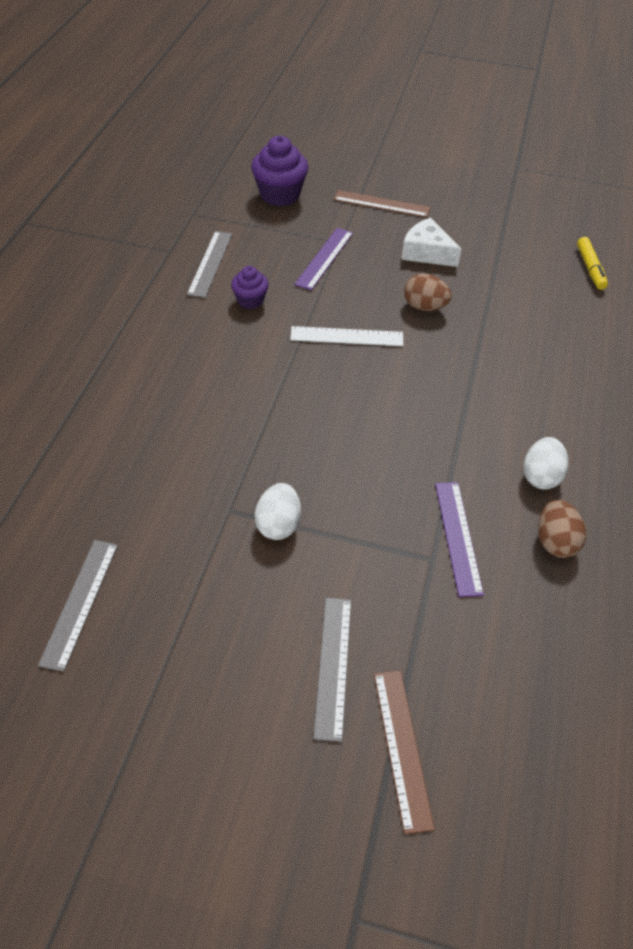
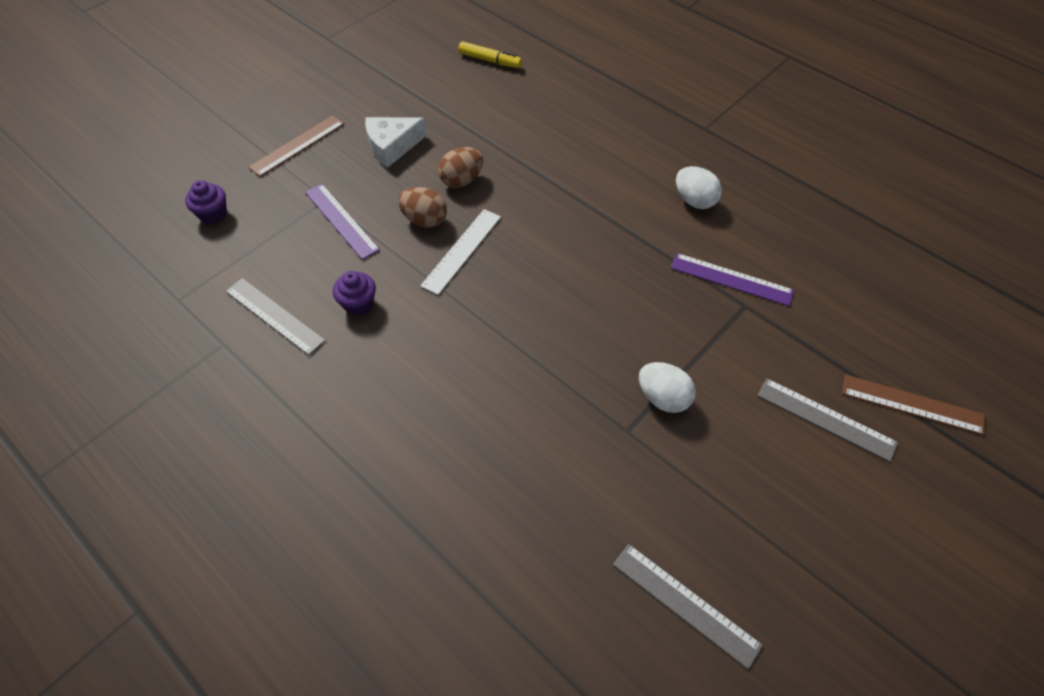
camera: 60 degrees left, 5 degrees up
(279, 195) = (213, 214): purple cupcake -> purple cupcake, size x0.58
(555, 541) = (760, 224): brown egg -> brown egg (424, 220)

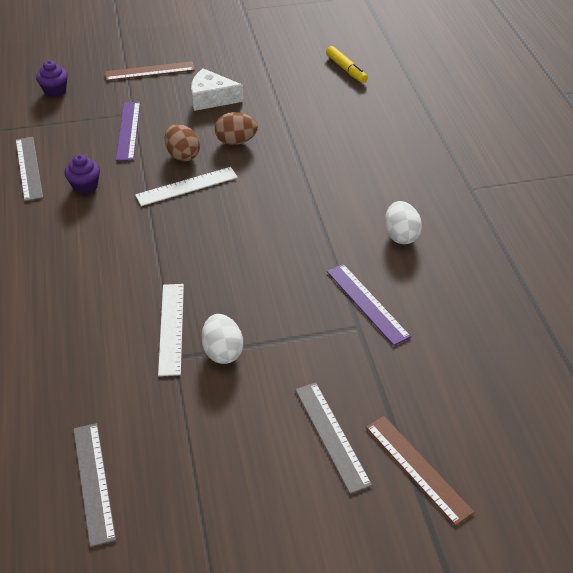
camera: 35 degrees right, 10 degrees down
(595, 403) = (171, 328): none -> white ruler

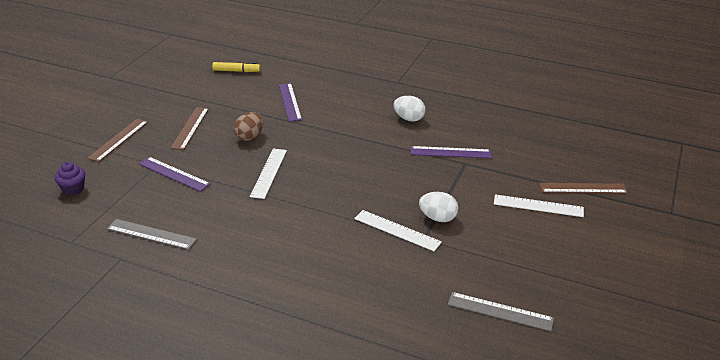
camera: 55 degrees left, 10 degrees down
(85, 186) = (210, 215): purple cupcake -> none
(183, 155) = (234, 162): brown egg -> none
(211, 98) = (190, 128): white cheese -> brown ruler
(330, 133) = (290, 102): none -> purple ruler
(331, 436) = (538, 206): grey ruler -> white ruler

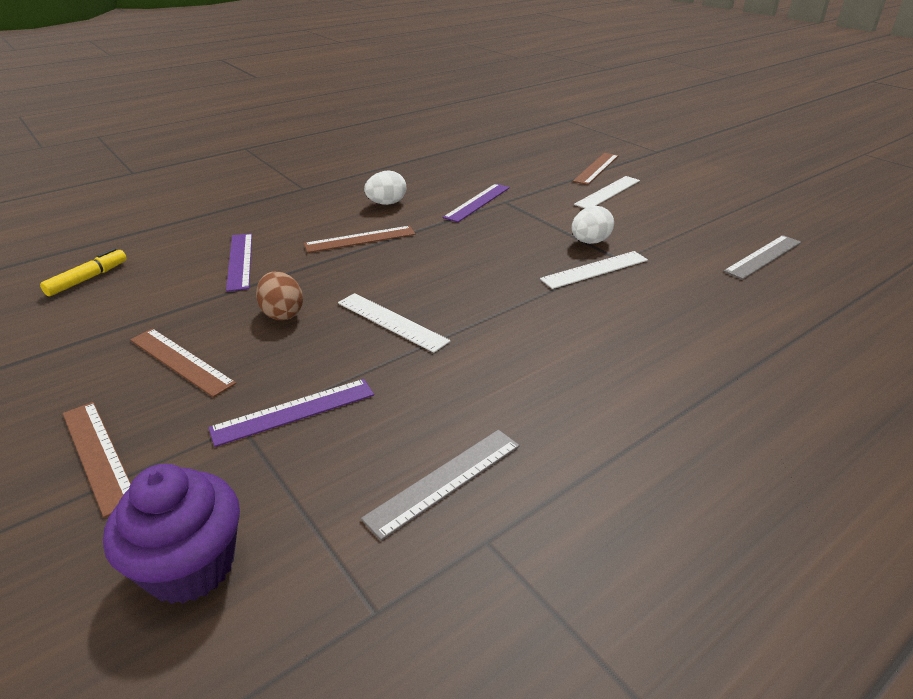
camera: 60 degrees left, 0 degrees up
(73, 189) = (190, 566): purple cupcake -> purple cupcake, size x1.72
(290, 102) = (240, 261): purple ruler -> purple ruler turned 60 degrees clockwise
(350, 128) = (360, 239): none -> brown ruler

